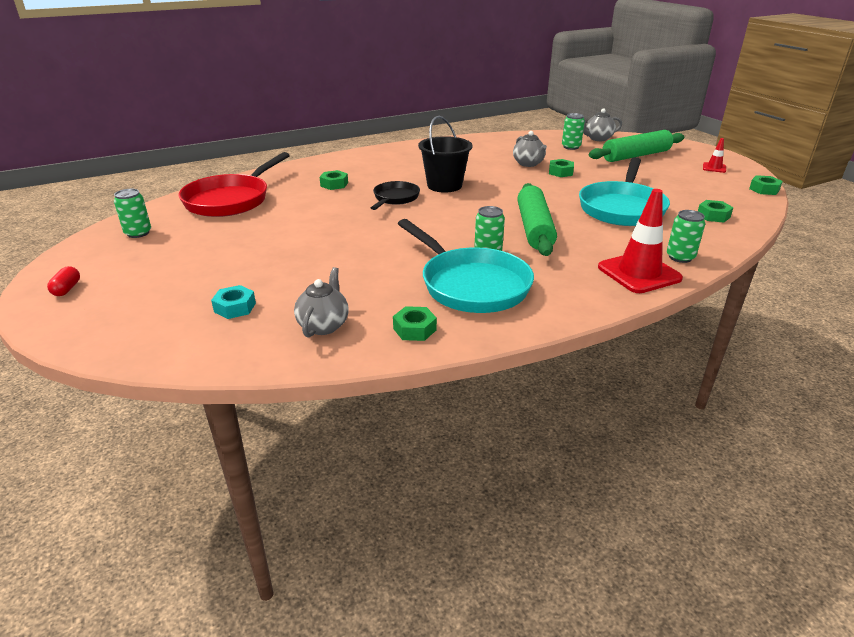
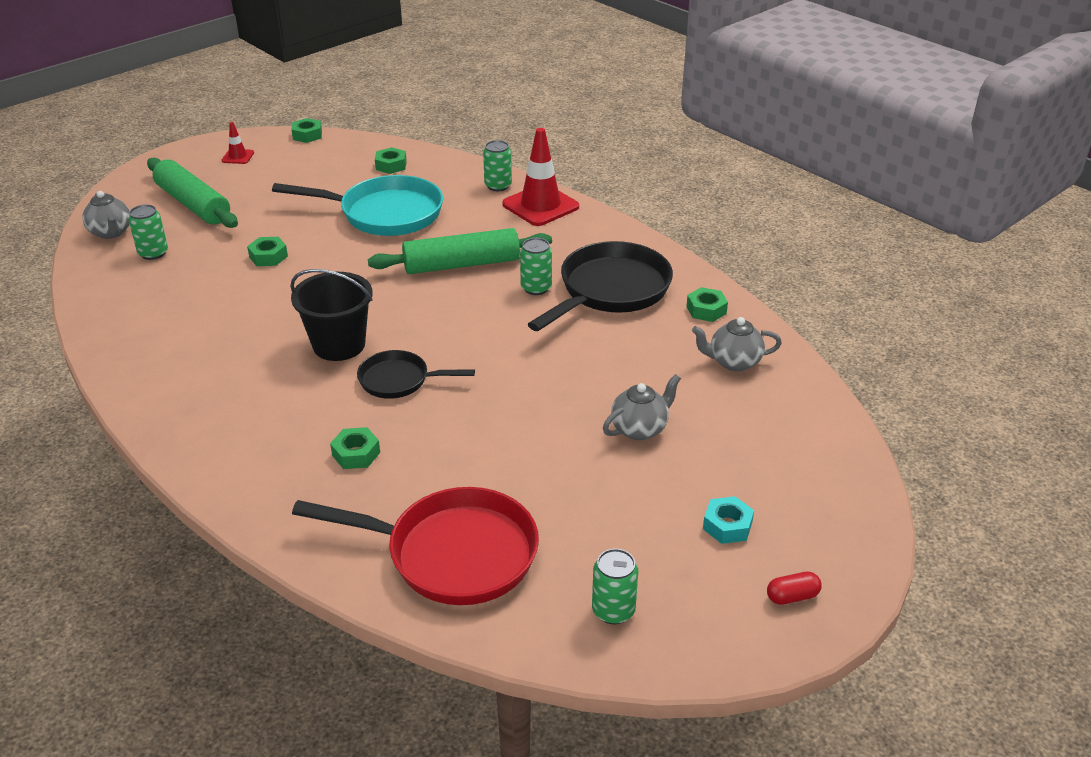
camera: 105 degrees left, 5 degrees up
(235, 307) = (740, 430): turquoise nut -> turquoise nut (727, 526)
(471, 285) = (610, 290): turquoise pan -> black pan
(528, 164) = (235, 283): grey teapot -> grey teapot (640, 429)

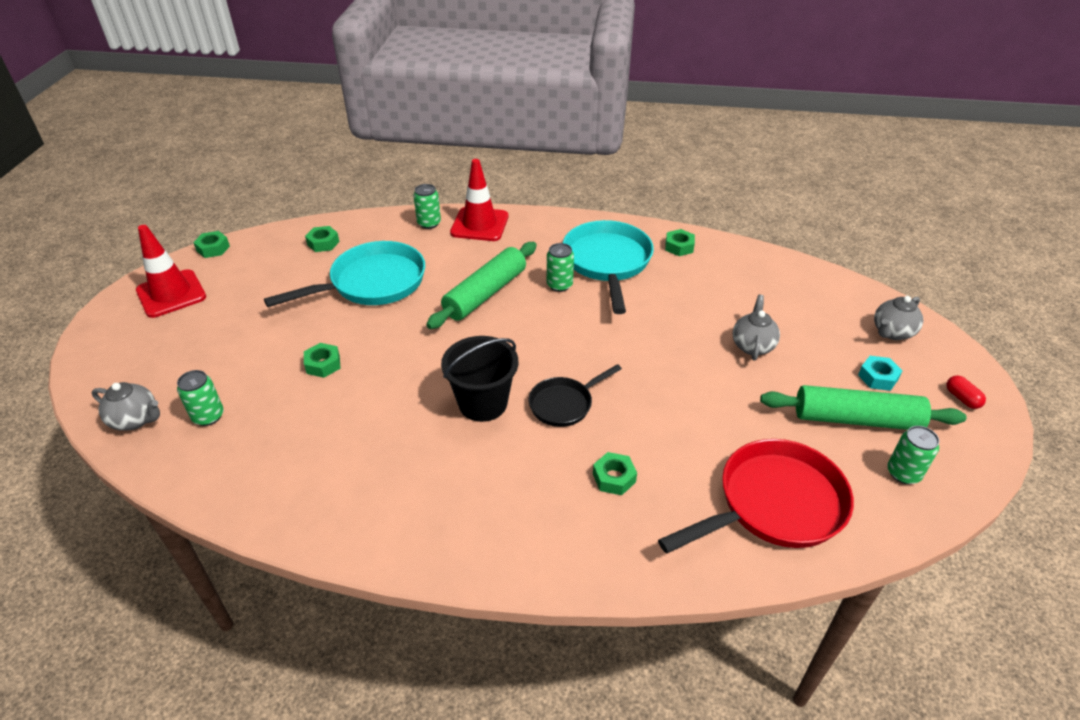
camera: 40 degrees left, 5 degrees up
(193, 204) = (186, 354): green rolling pin -> green rolling pin (856, 419)
(238, 157) = (171, 294): red traffic cone -> red traffic cone, size x2.08
(610, 290) = (607, 262): black pan -> turquoise pan
(733, 362) = (739, 272): grey teapot -> grey teapot (892, 332)
(792, 596) = (962, 398): red capsule -> red capsule turned 60 degrees counterclockwise

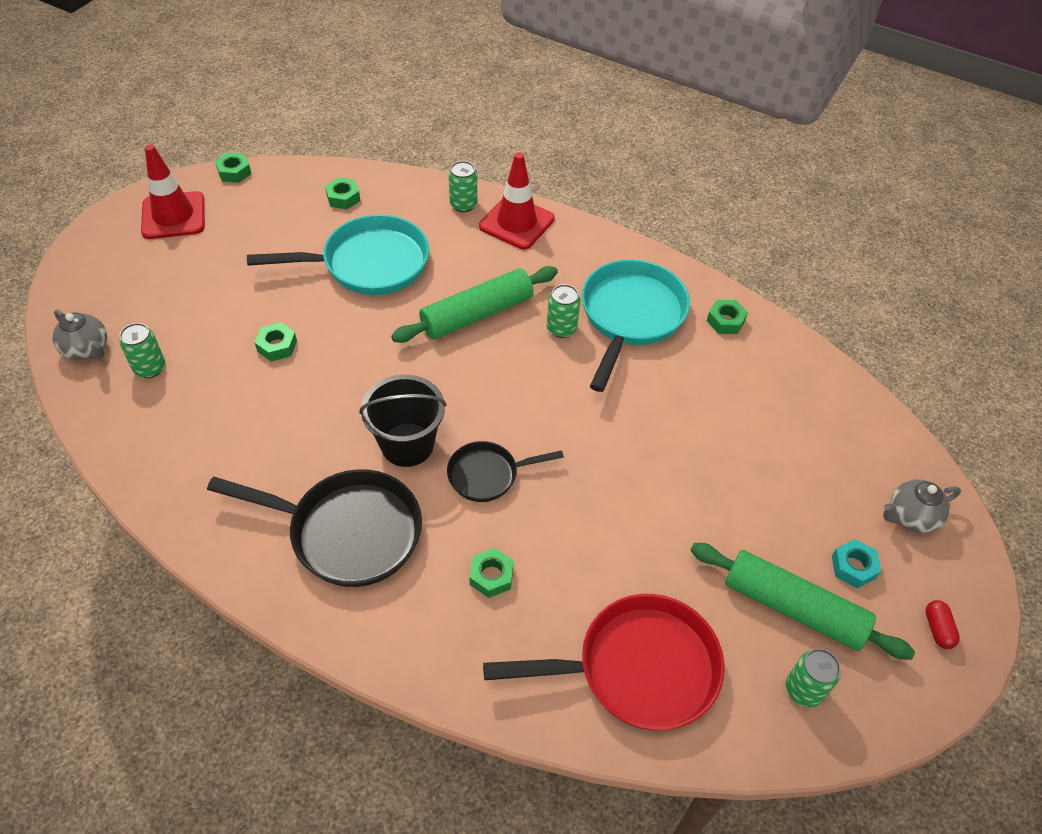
camera: 20 degrees right, 10 degrees up
(469, 487) = (348, 532): none -> black pan
(752, 346) = (732, 477): grey teapot -> none

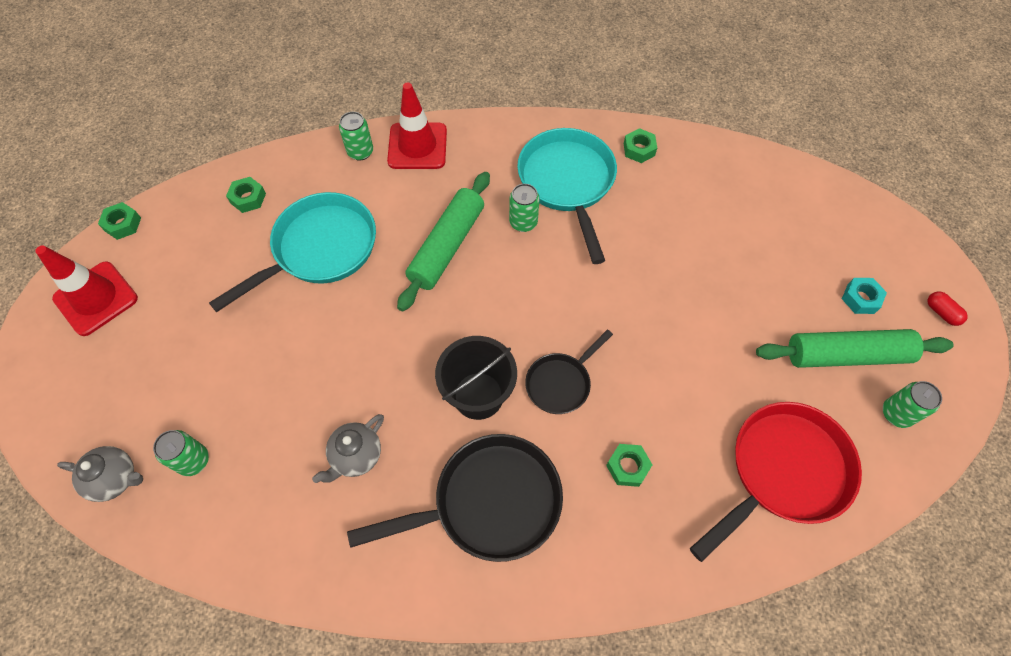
camera: 30 degrees left, 10 degrees up
(277, 346) = (297, 371): green nut -> none
(910, 517) = (868, 237): grey teapot -> grey teapot (356, 456)

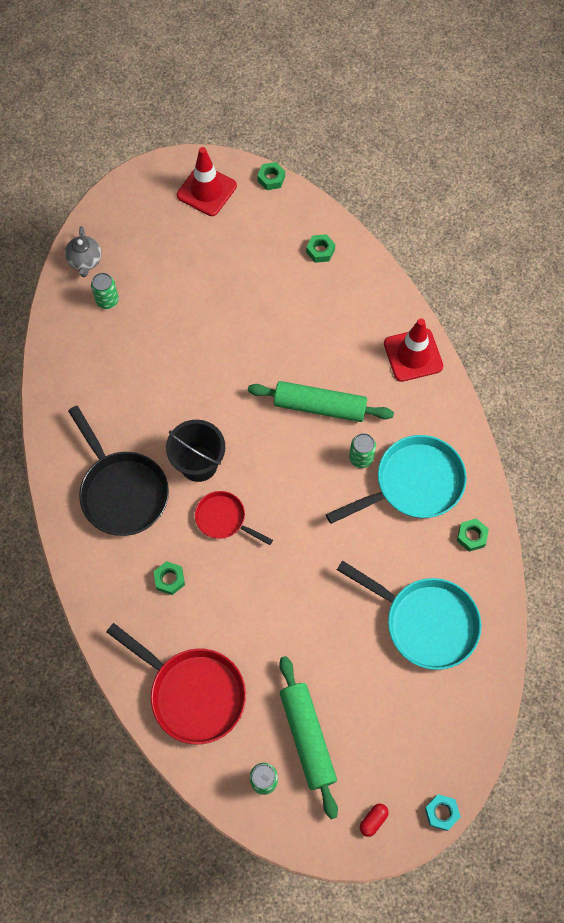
camera: 75 degrees right, 5 degrees up
(320, 249) = (289, 317): turquoise pan -> turquoise pan (425, 622)
(356, 456) = (134, 397): grey teapot -> none
(360, 152) = (392, 314): green can -> none
(561, 383) = (223, 519): black pan -> red pan
(860, 299) = (367, 747): turquoise nut -> turquoise nut (441, 813)

